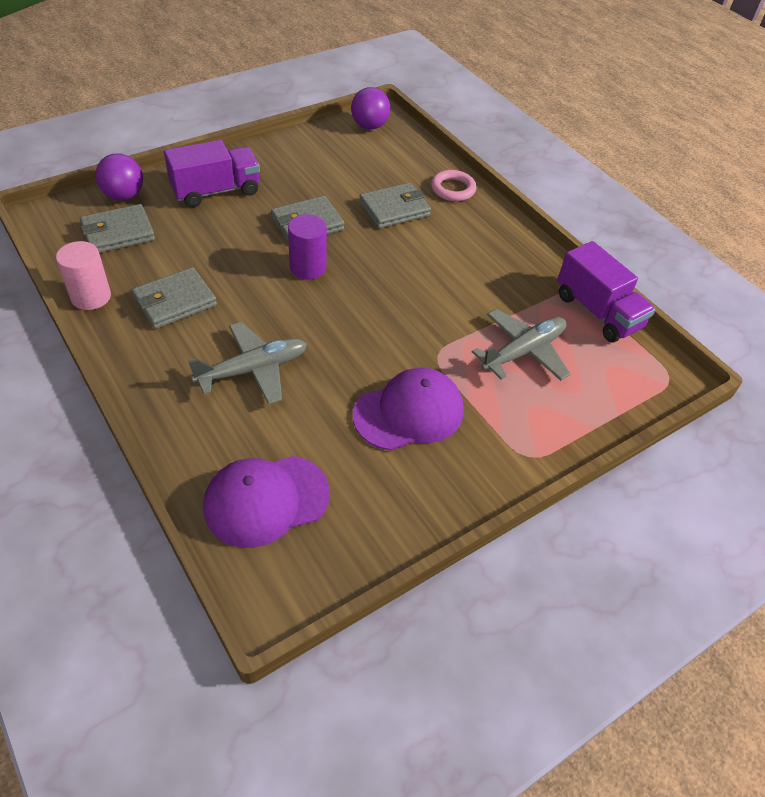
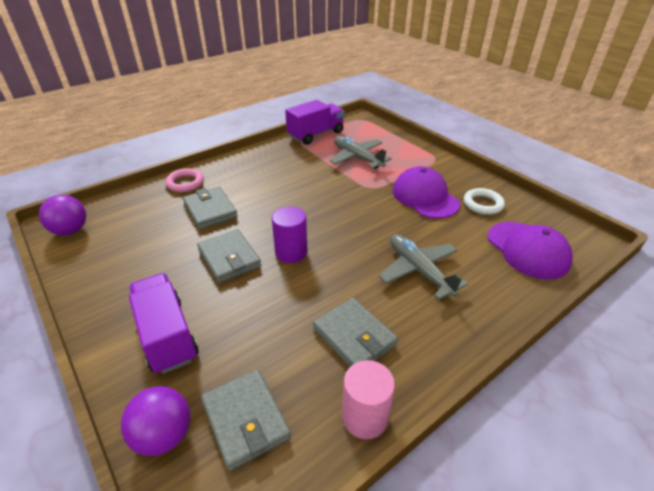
camera: 90 degrees left, 10 degrees down
(384, 482) = (483, 204): none -> white ring

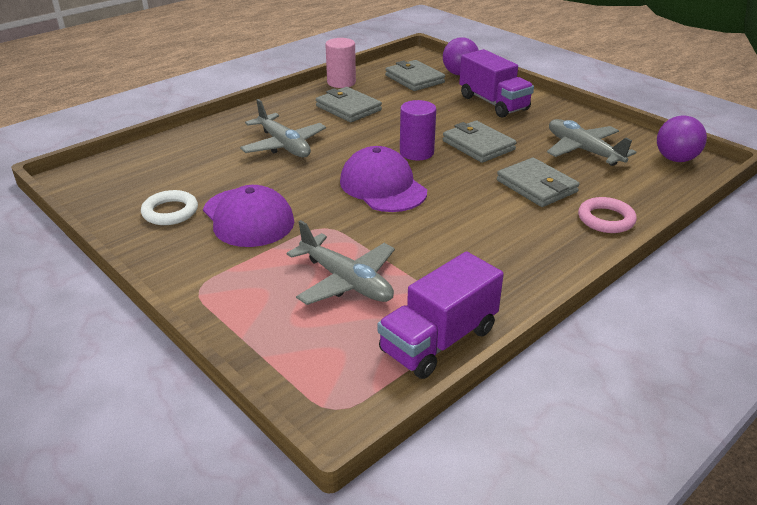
camera: 175 degrees right, 5 degrees down
(138, 246) = (583, 150): none -> grey plane
(527, 250) = (156, 166): purple cap -> purple cap (383, 186)

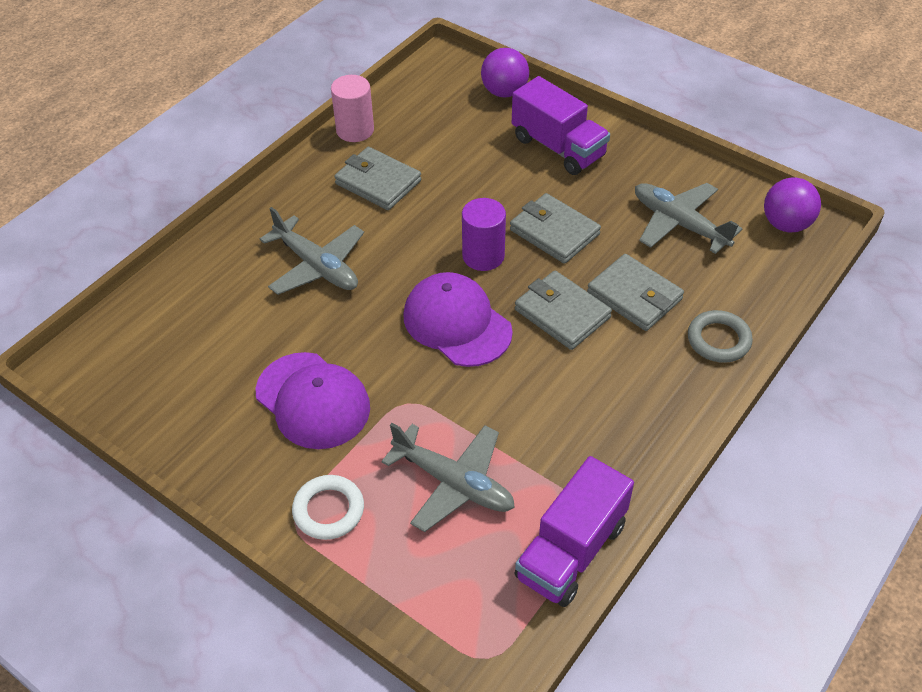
camera: 10 degrees left, 15 degrees up
(170, 212) = (216, 406): white ring -> white ring (328, 510)
(414, 79) = (448, 110): grey wallet -> grey wallet (562, 313)
(606, 219) = (718, 340): pink ring -> grey ring

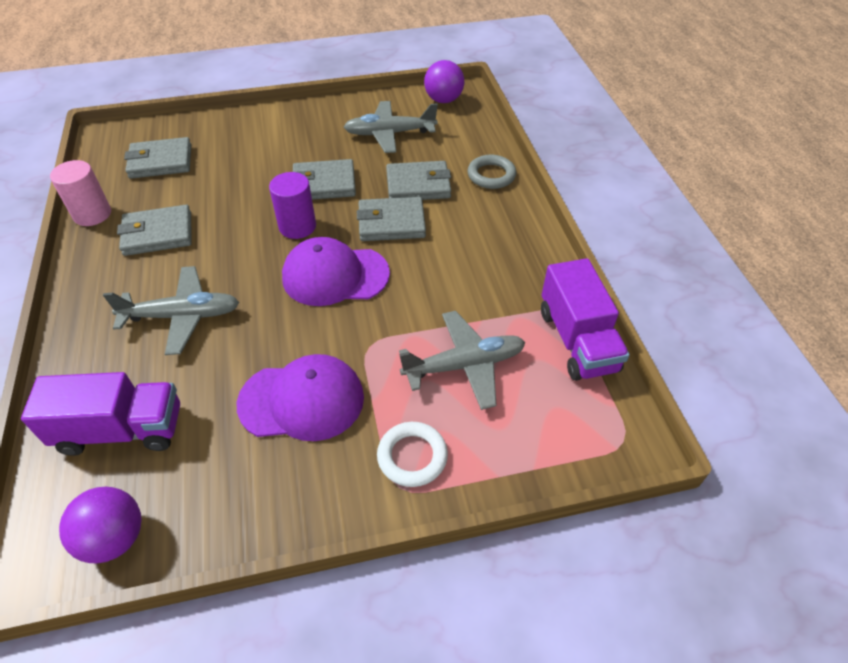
camera: 50 degrees left, 0 degrees up
(454, 115) = (161, 161): none -> grey wallet
(504, 92) = (180, 129): purple ball -> purple ball (115, 538)
(558, 147) = (261, 138): purple truck -> purple truck (121, 430)

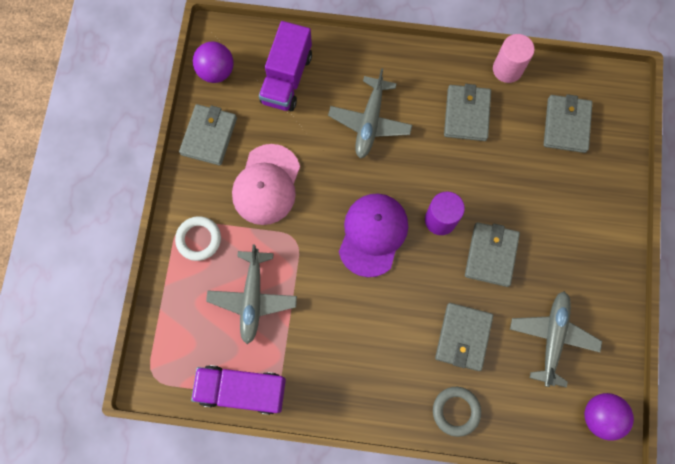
camera: 110 degrees right, 25 degrees up
(302, 400) = (266, 185): purple cap -> pink cap
(391, 223) = (419, 297): grey wallet -> grey wallet (209, 136)

